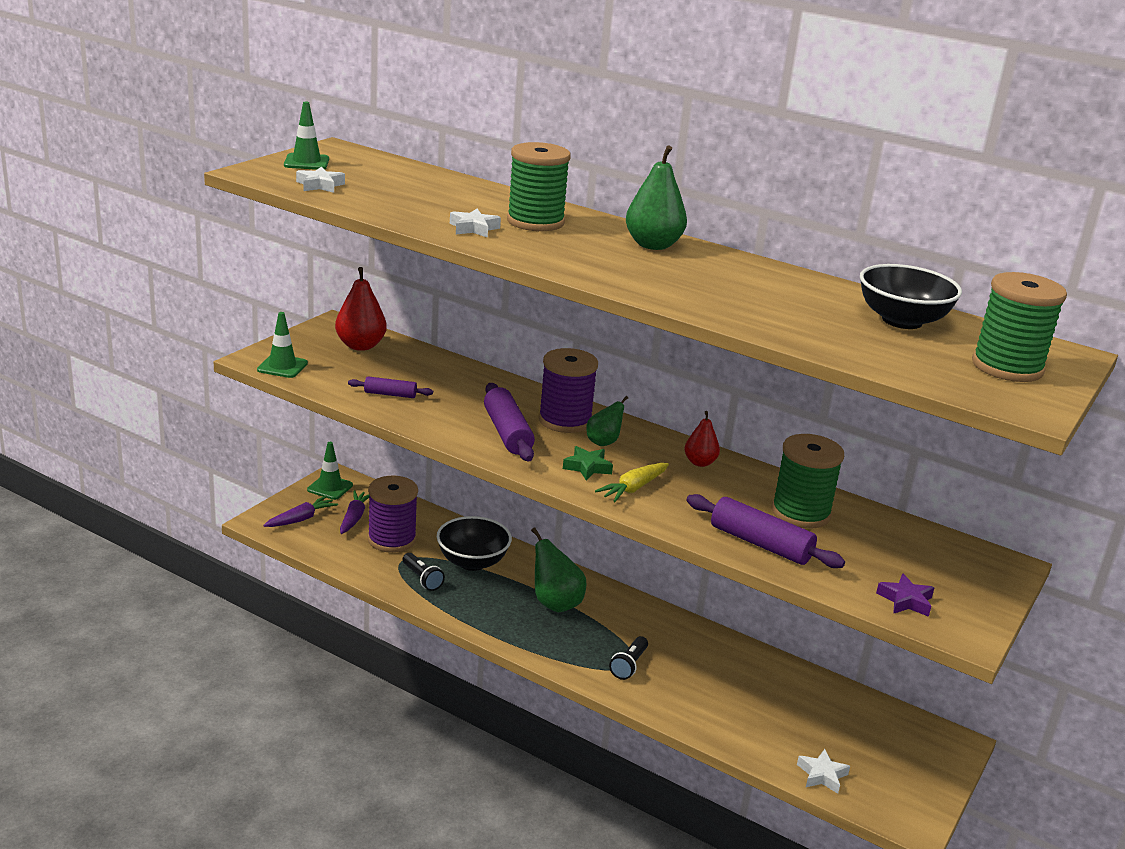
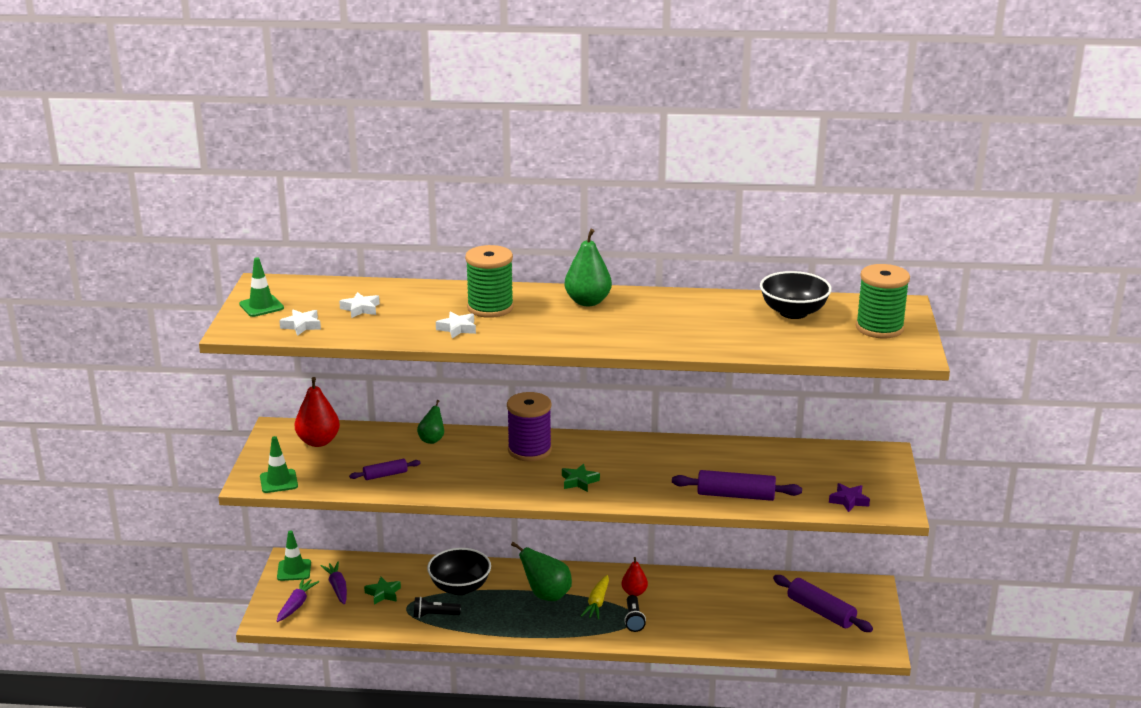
camera: 25 degrees left, 0 degrees up
(392, 539) = (383, 594): purple spool -> green star
(422, 579) = (434, 615): black flashlight -> black flashlight turned 150 degrees clockwise
(507, 433) = (500, 475): purple rolling pin -> purple rolling pin (820, 612)
(603, 442) = (571, 458): green pear -> green pear (432, 440)
(633, 489) = (623, 486): yellow carrot -> yellow carrot (597, 603)
(700, 462) = (648, 450): red pear -> red pear (634, 592)
(800, 513) = (741, 463): green spool -> none
(822, 775) = (809, 642): white star -> white star (360, 309)

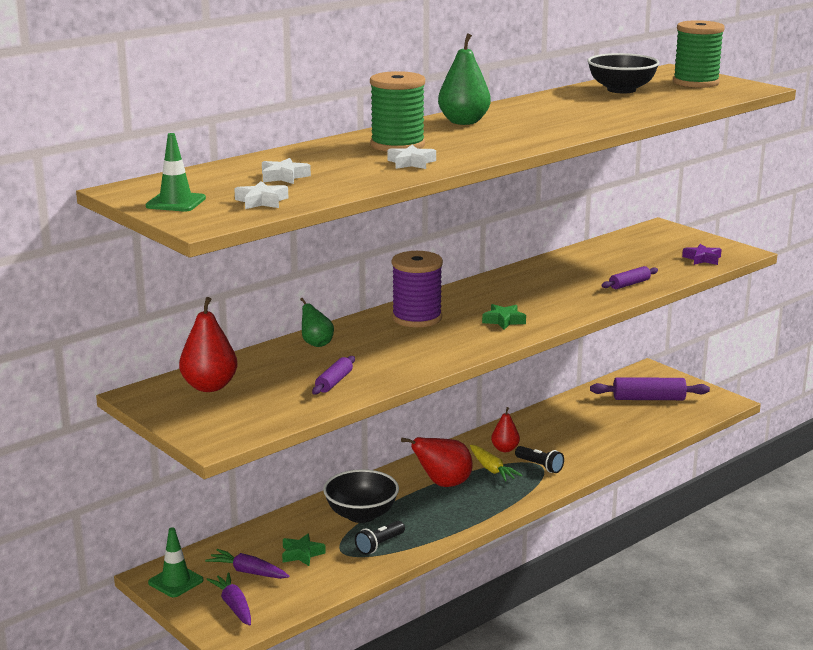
camera: 45 degrees left, 5 degrees down
(278, 481) = (241, 429): green traffic cone -> none
(546, 595) = (443, 484): green pear -> red pear
(735, 495) = (629, 284): purple rolling pin -> purple rolling pin, size x0.57

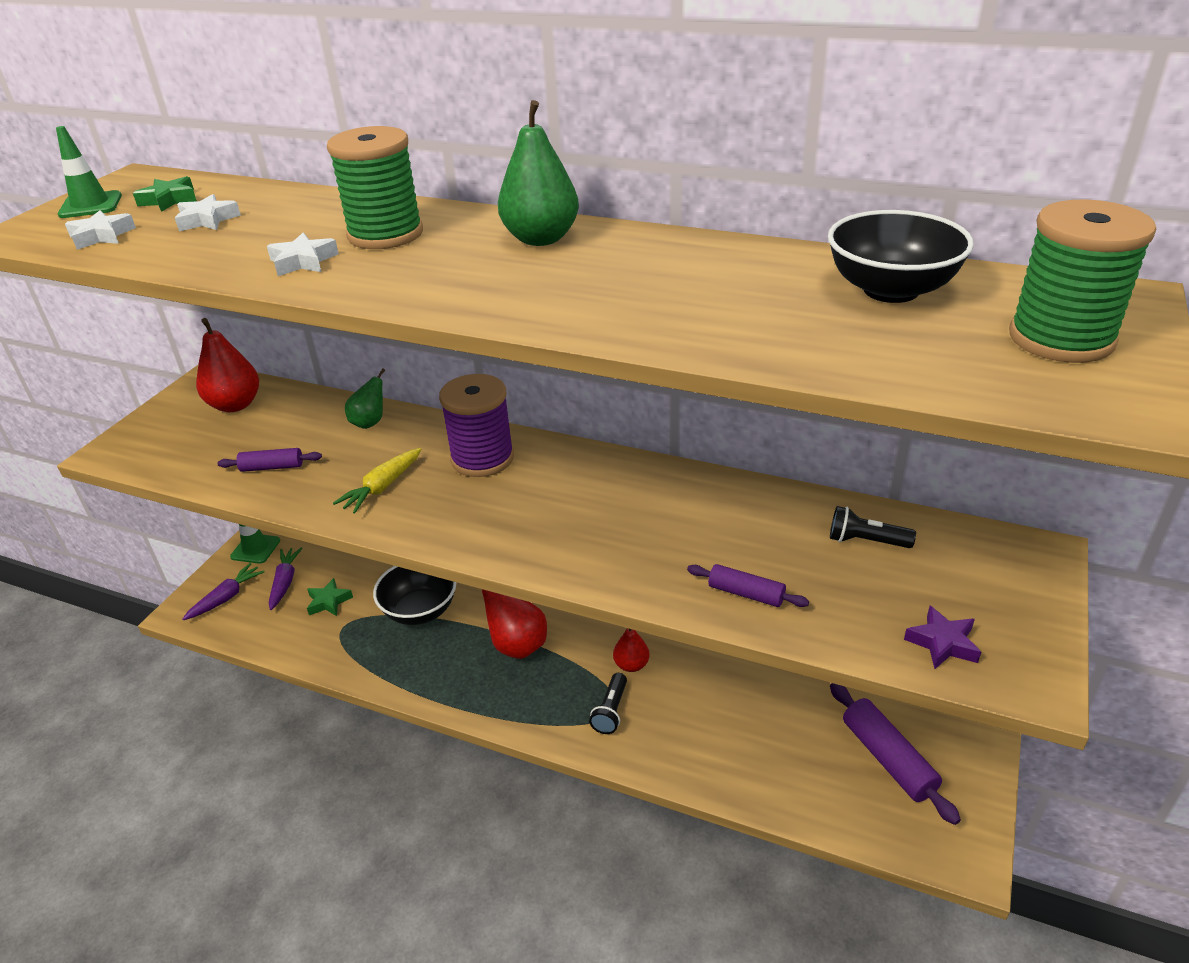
camera: 65 degrees right, 15 degrees up
(379, 545) = (367, 647): black flashlight -> black flashlight (866, 541)
(492, 469) = (575, 672): yellow carrot -> yellow carrot (382, 487)
(504, 321) = (518, 523): green star -> green star (169, 200)

